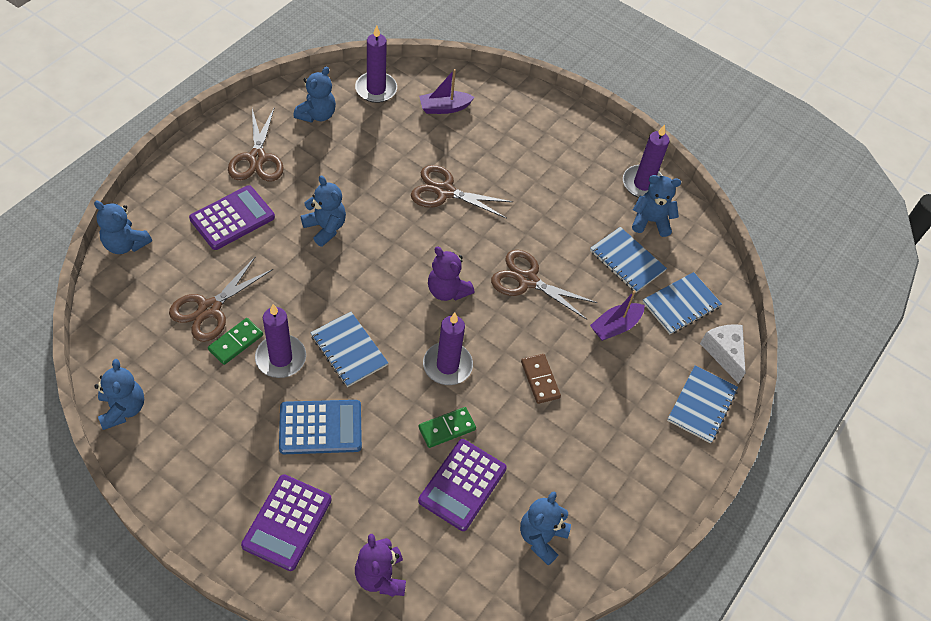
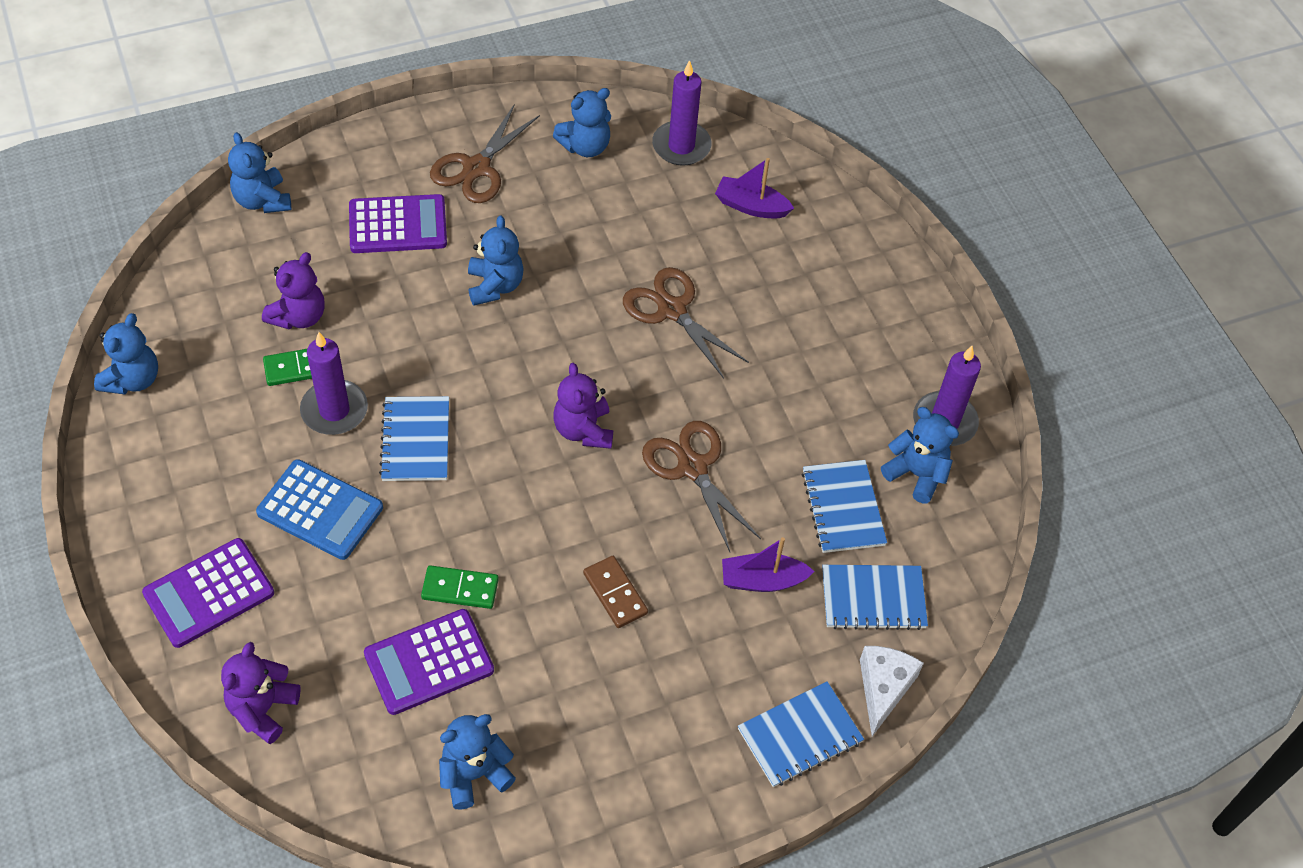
camera: 35 degrees right, 0 degrees up
(210, 309) = (299, 316): brown scissors -> purple teddy bear
(447, 365) = (516, 517): purple candle -> none
(540, 380) = (615, 593): brown domino -> brown domino turned 45 degrees counterclockwise

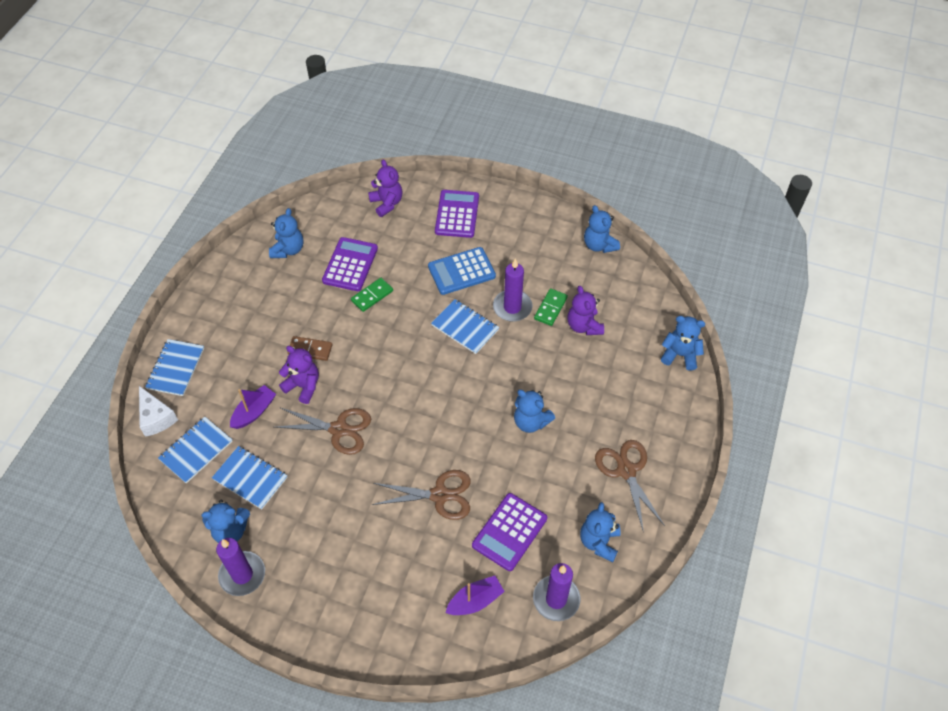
camera: 135 degrees right, 0 degrees up
(398, 225) = (612, 404): purple calculator -> purple calculator (509, 532)
(583, 430) = (405, 398): purple teddy bear -> purple teddy bear (303, 386)

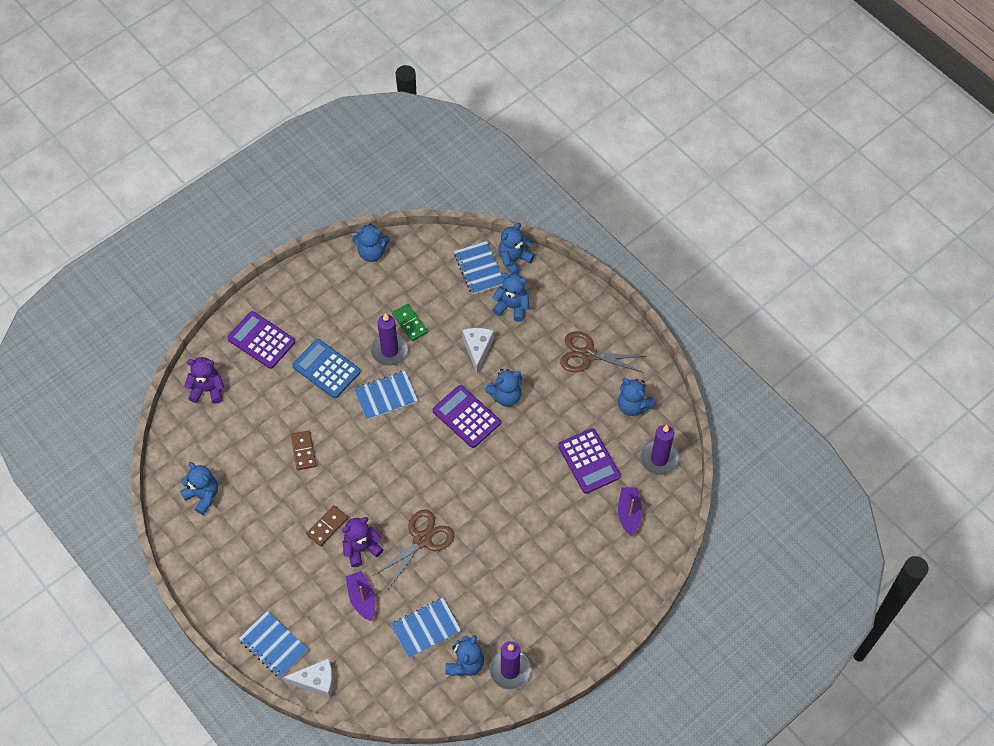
camera: 60 degrees left, 5 degrees up
(196, 450) = (371, 661): blue notebook -> blue notebook (479, 269)
(350, 265) = (257, 452): purple calculator -> purple calculator (466, 417)
(372, 296) = (303, 451): green domino -> brown domino
(439, 495) = (528, 494): brown scissors -> none
(461, 271) = (326, 369): blue calculator -> blue calculator turned 120 degrees clockwise
(563, 374) = (477, 349): none -> white cheese
(584, 326) = (443, 309): purple teddy bear -> none
(628, 379) = (512, 307): none -> blue teddy bear

